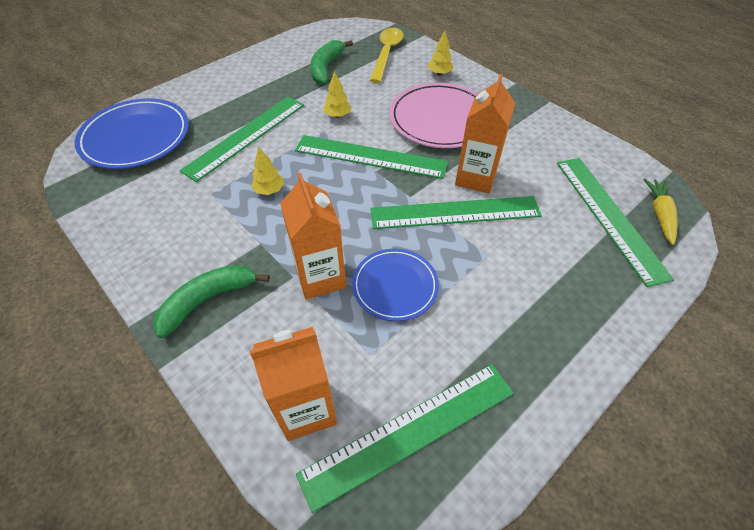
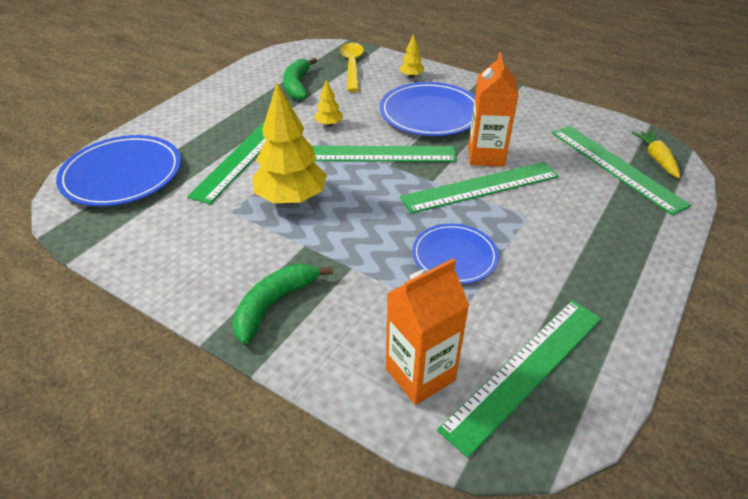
camera: 15 degrees left, 10 degrees down
(269, 190) = (291, 199): yellow tree -> yellow tree, size x2.18
(320, 277) = (379, 263): orange carton -> none
(440, 119) = (430, 113): pink plate -> blue plate

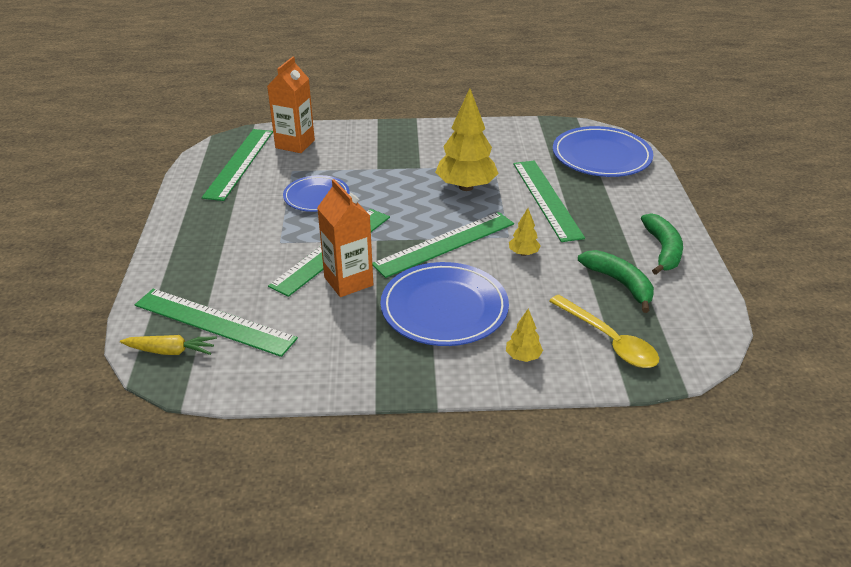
camera: 145 degrees right, 5 degrees down
(274, 304) = (400, 140): green banana -> green banana (663, 250)
(656, 159) = (170, 351): yellow carrot -> yellow carrot turned 45 degrees counterclockwise

